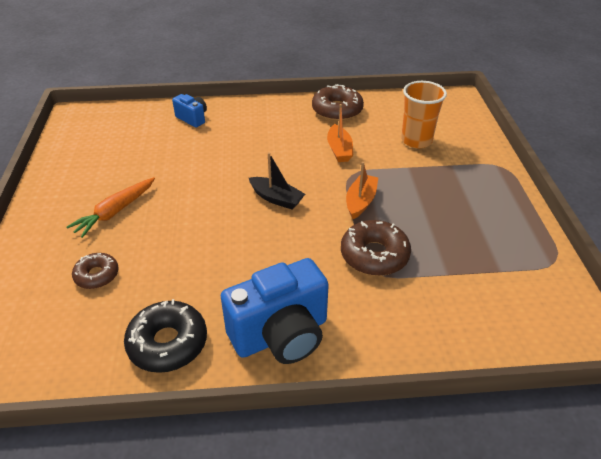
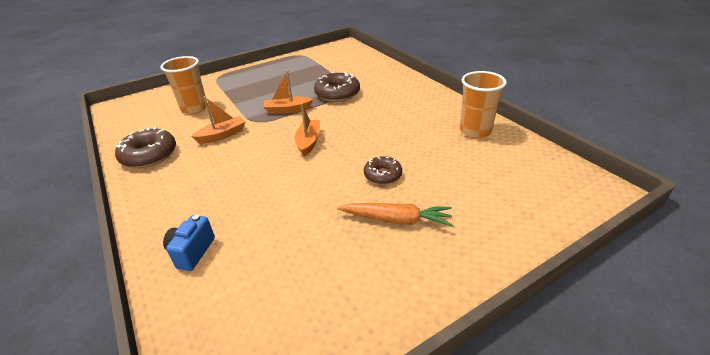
camera: 115 degrees left, 5 degrees down
(97, 275) = (468, 187): brown donut -> brown donut (382, 175)
(168, 343) = (475, 131): black donut -> orange cup
(276, 198) = (308, 142): black boat -> orange boat
(281, 335) = (425, 102): blue camera -> none

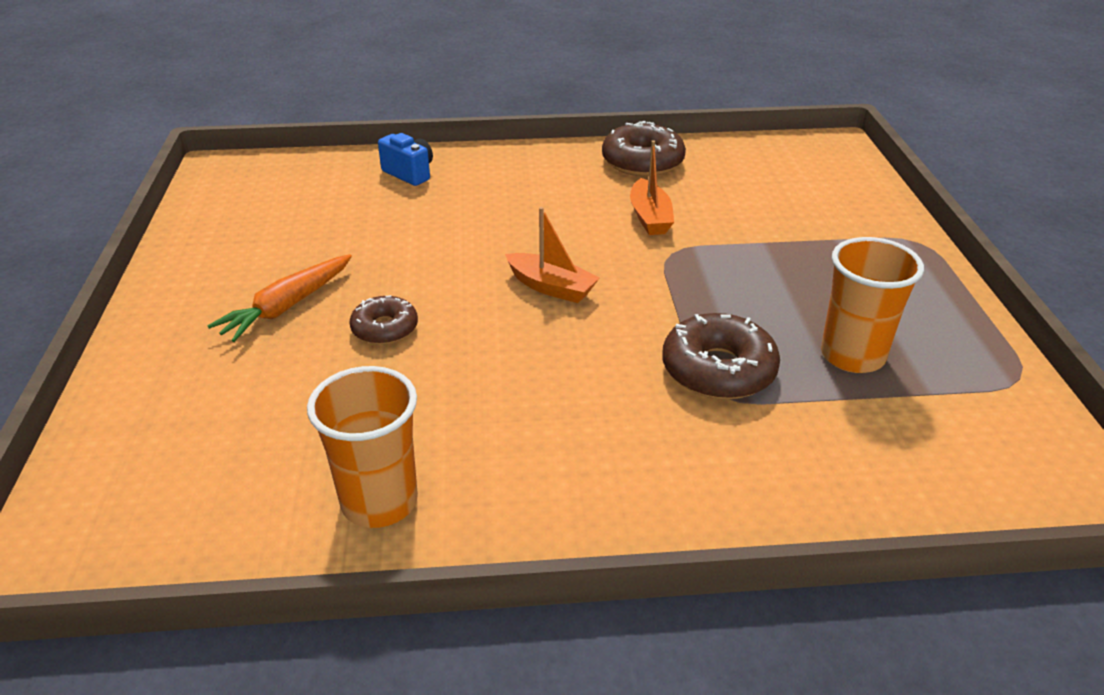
camera: 115 degrees right, 0 degrees up
(194, 108) = (774, 204): orange cup -> orange cup (852, 356)
(287, 110) = (690, 291): orange boat -> none

